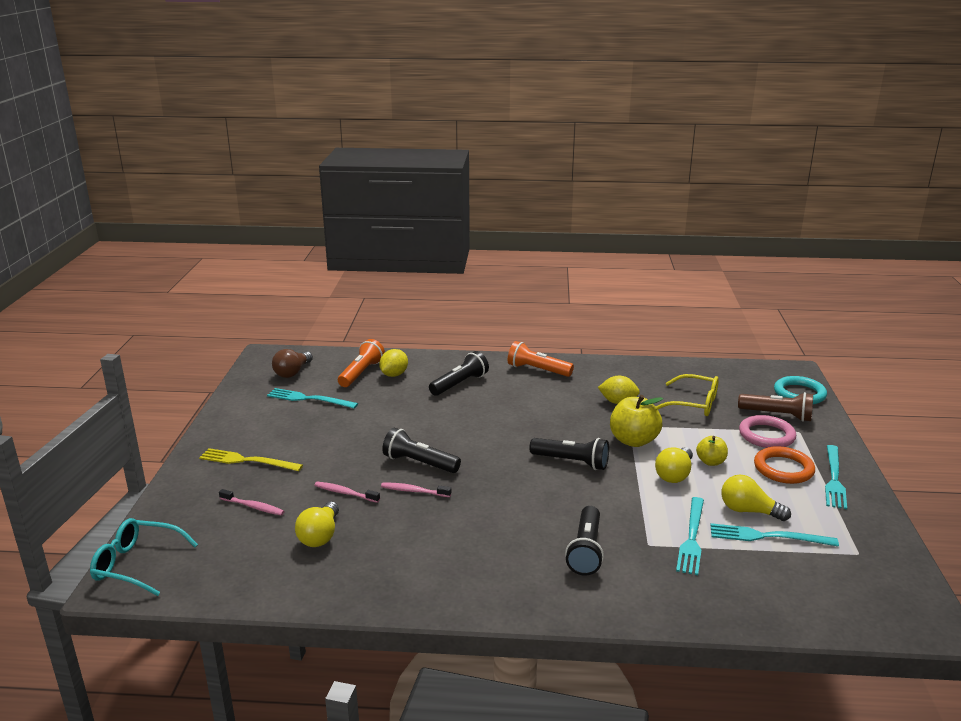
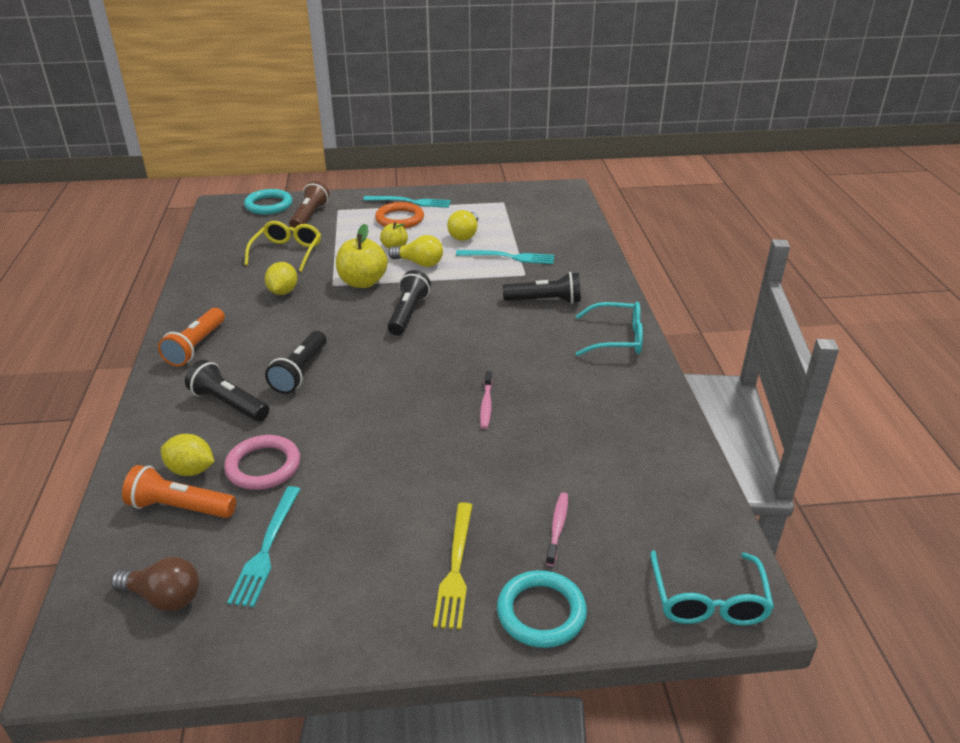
camera: 100 degrees left, 10 degrees up
(187, 489) = (541, 612): none -> turquoise ring
(320, 536) = (589, 456): yellow light bulb -> none
(345, 493) = (505, 455): pink toothbrush -> none
(419, 463) = (429, 409): black flashlight -> black flashlight (300, 372)
(496, 591) = (617, 339): none -> turquoise glasses
(766, 435) = (346, 222): pink ring -> pink ring (263, 466)
(767, 536) = (496, 229): turquoise fork -> none

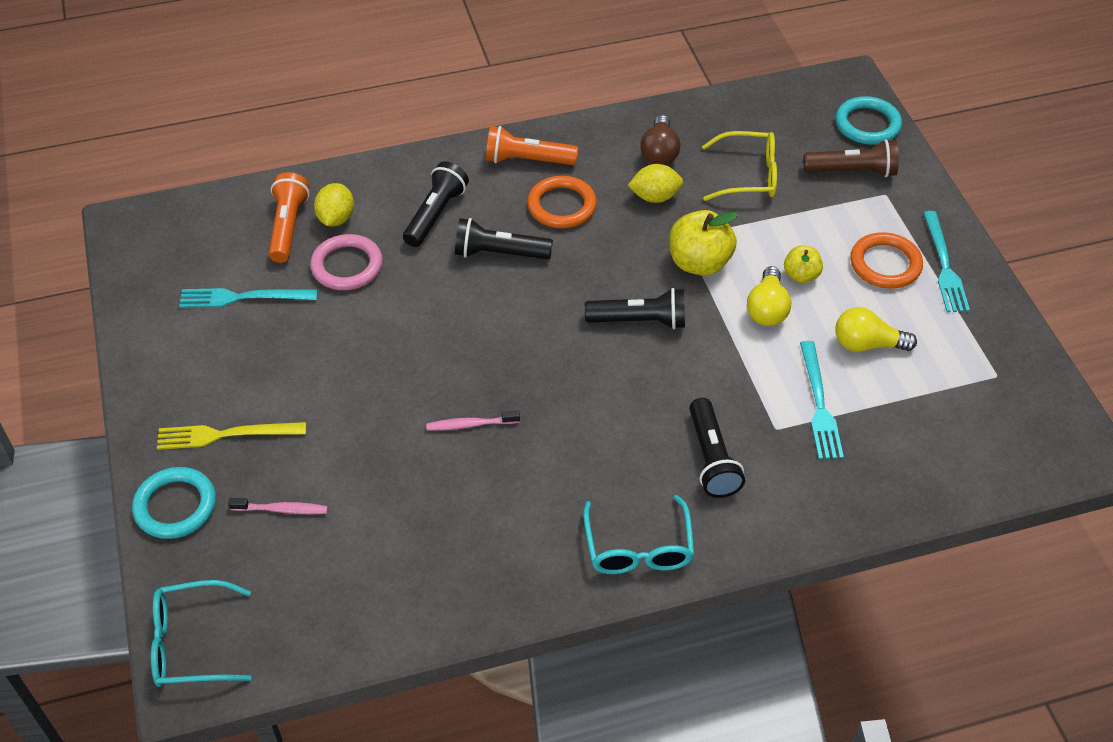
camera: 80 degrees right, 15 degrees up
(164, 597) = (188, 251): brown light bulb -> brown light bulb (659, 153)
(264, 335) = (562, 206): none -> orange ring

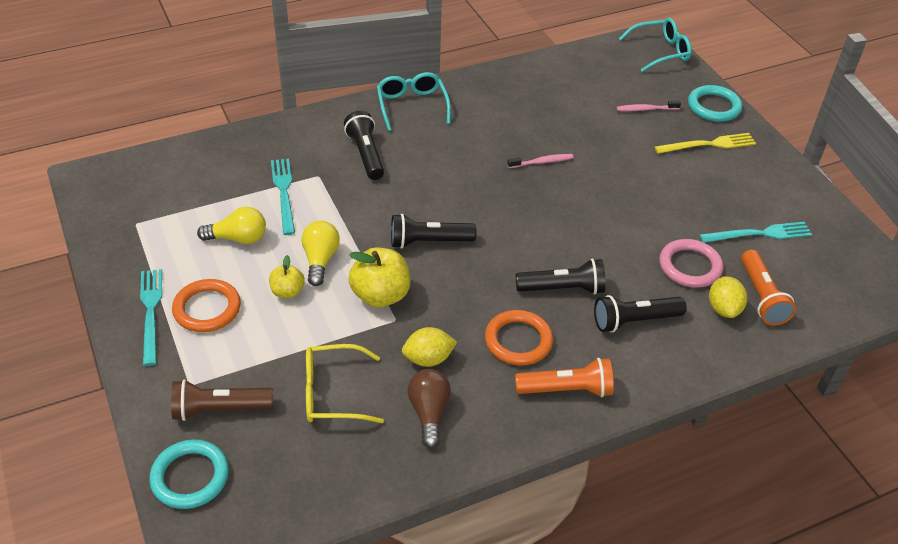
camera: 170 degrees right, 5 degrees down
(435, 214) = (634, 321): black flashlight -> black flashlight turned 60 degrees clockwise

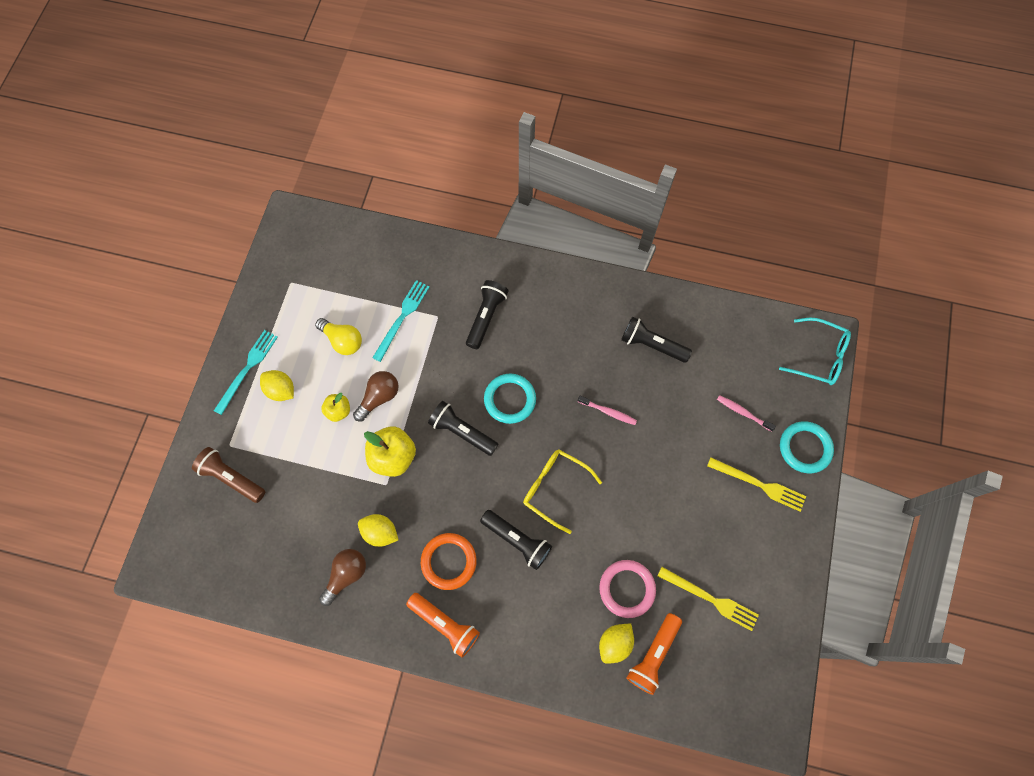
camera: 40 degrees right, 25 degrees up
(190, 477) = (182, 516): turquoise ring -> turquoise ring (510, 399)
(207, 309) = (281, 390): orange ring -> yellow lemon
(320, 260) = (379, 397): yellow light bulb -> brown light bulb
(332, 393) = (303, 515): yellow glasses -> yellow glasses (554, 488)
(412, 106) = (560, 288): turquoise glasses -> none
(634, 321) = (541, 605): black flashlight -> black flashlight (652, 345)
(759, 234) = (710, 599): turquoise fork -> yellow fork

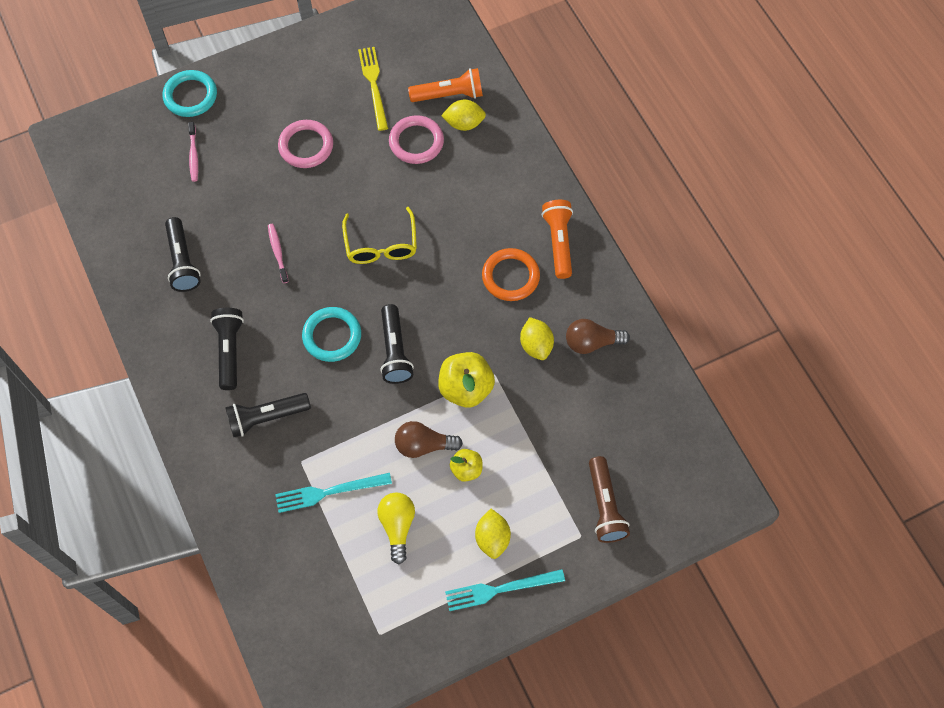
camera: 130 degrees left, 5 degrees down
(517, 540) = (448, 241): black flashlight -> black flashlight (229, 351)
(689, 500) = (306, 146): none -> pink ring
(759, 484) = (250, 108): yellow fork -> none
(819, 356) = (91, 132): turquoise glasses -> none

